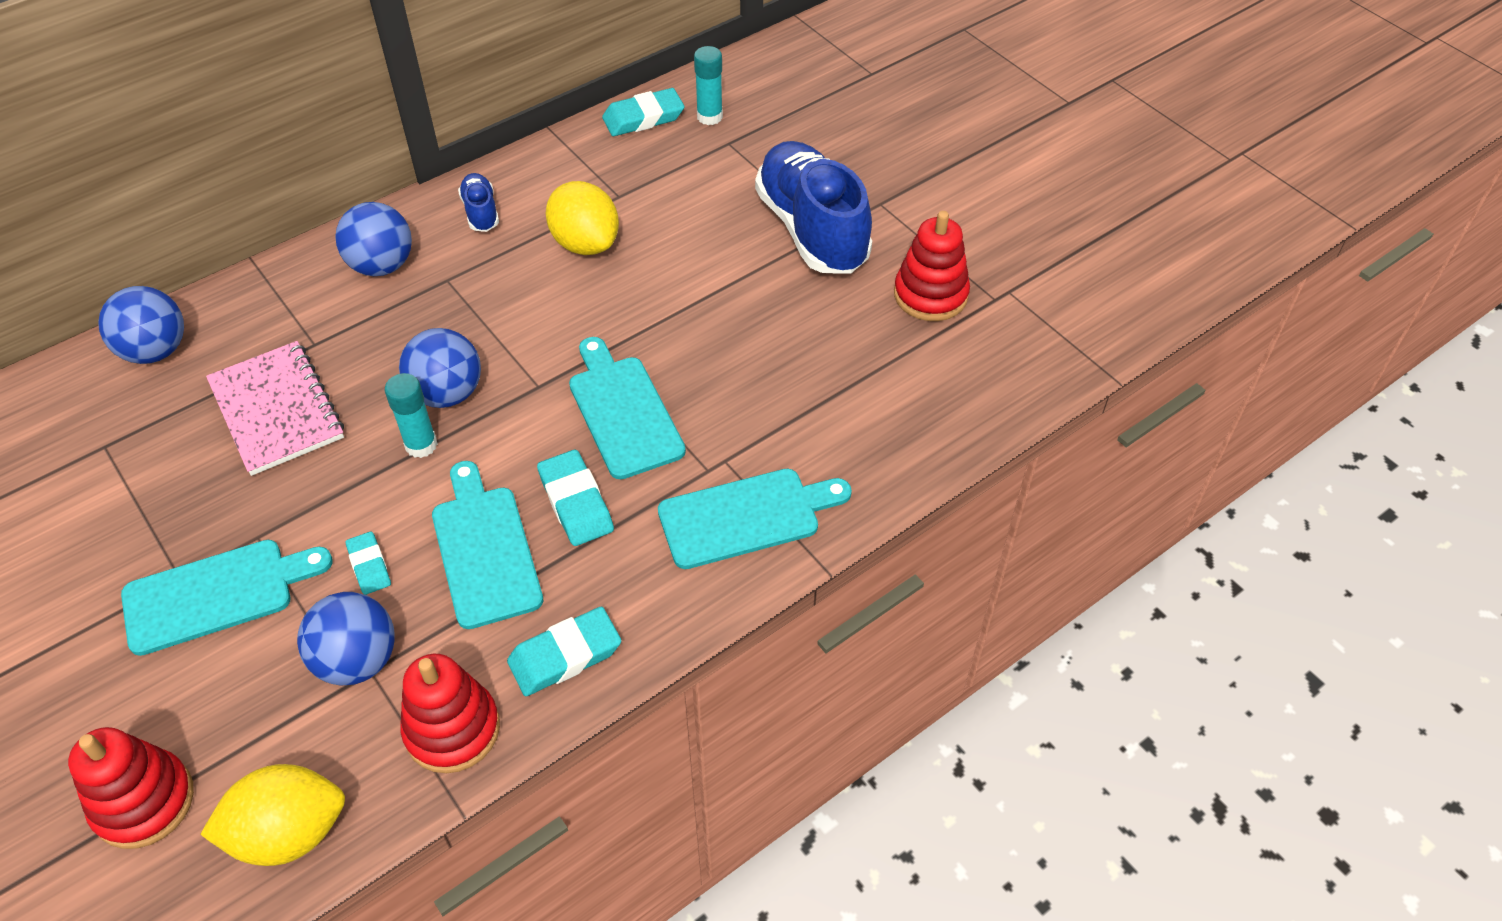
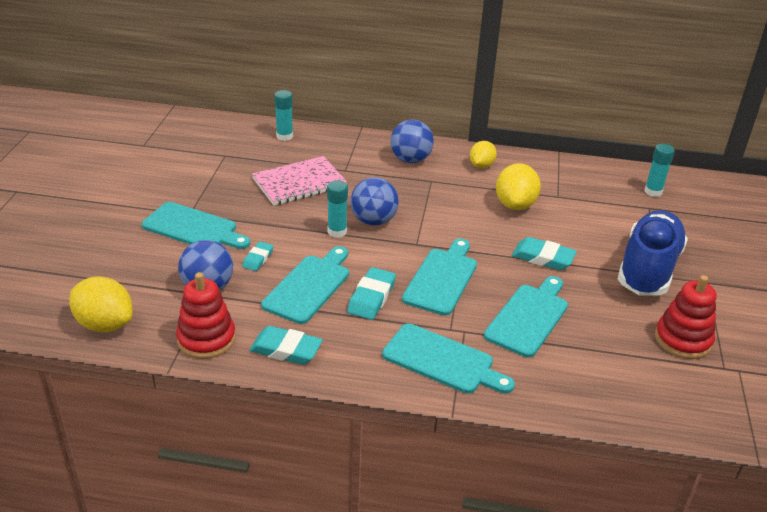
camera: 45 degrees right, 15 degrees down
(143, 802) = (79, 274): red stacking toy -> none
(155, 351) = (284, 136): blue ball -> turquoise glue stick
(276, 410) = (299, 183): pink notebook -> pink notebook turned 45 degrees clockwise
(481, 212) = (481, 165): blue shoe -> yellow lemon
(643, 118) = (614, 173): turquoise eraser -> turquoise eraser (543, 257)
(767, 387) = (528, 317): none -> turquoise cutting board

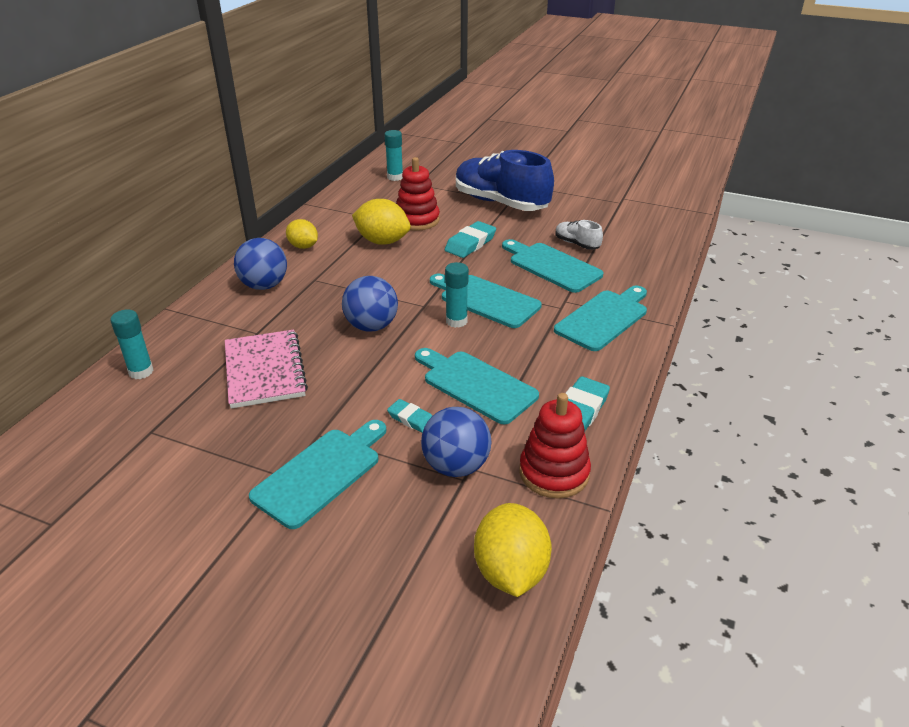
camera: 75 degrees left, 0 degrees up
(105, 324) = (510, 571): yellow lemon -> yellow lemon turned 45 degrees counterclockwise
(337, 231) = (381, 353): turquoise glue stick -> turquoise glue stick (456, 321)
(371, 297) = (505, 345): turquoise eraser -> none
(589, 334) = (576, 244): none -> white shoe
(683, 340) = (588, 209): red stacking toy -> red stacking toy (417, 220)

